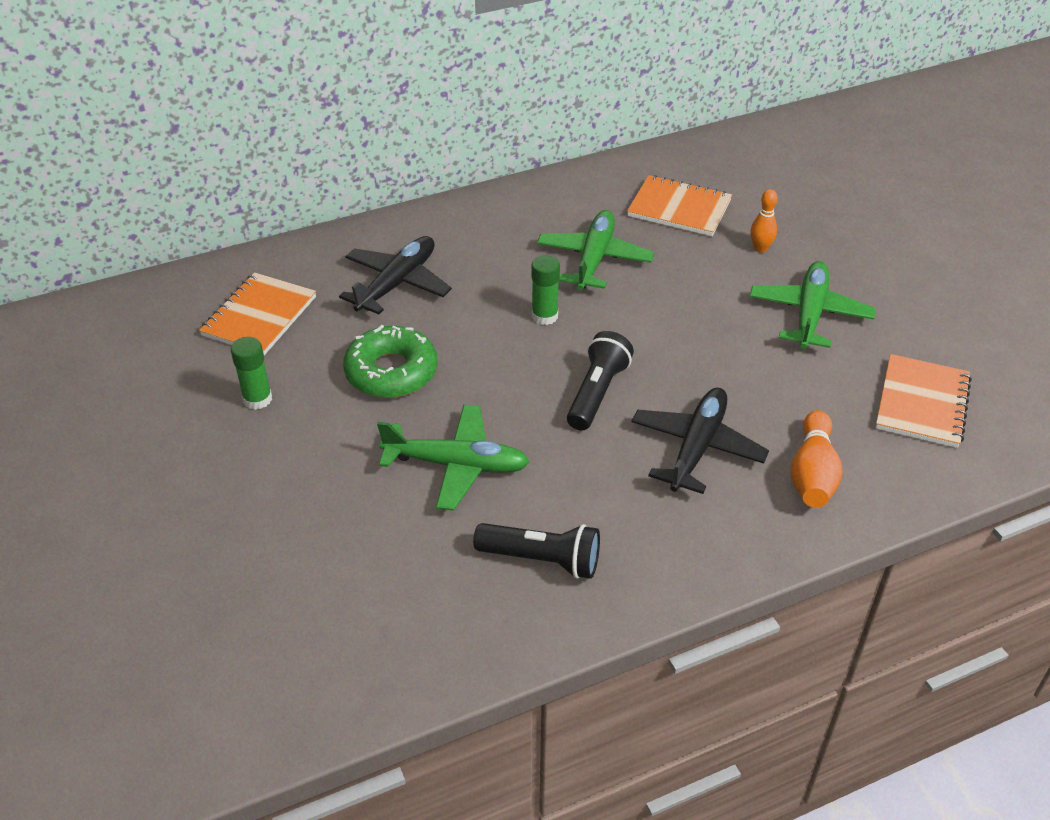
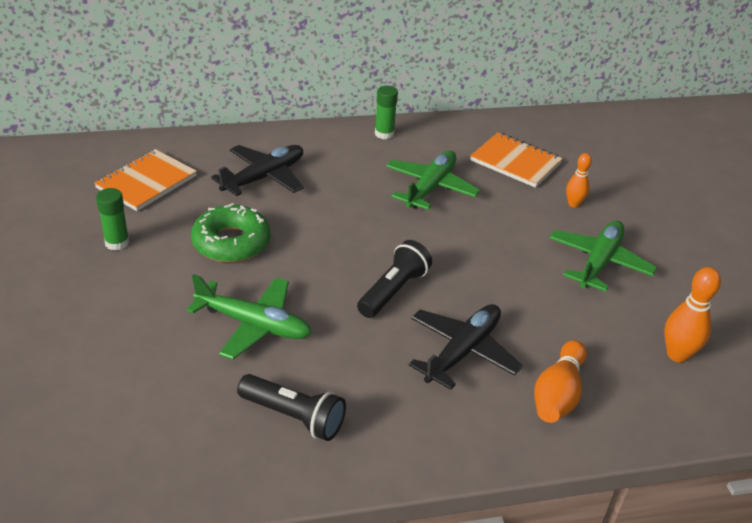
camera: 10 degrees right, 5 degrees down
(544, 316) = (373, 223): green glue stick -> green glue stick (384, 134)
(922, 403) = (677, 355): orange notebook -> orange bowling pin

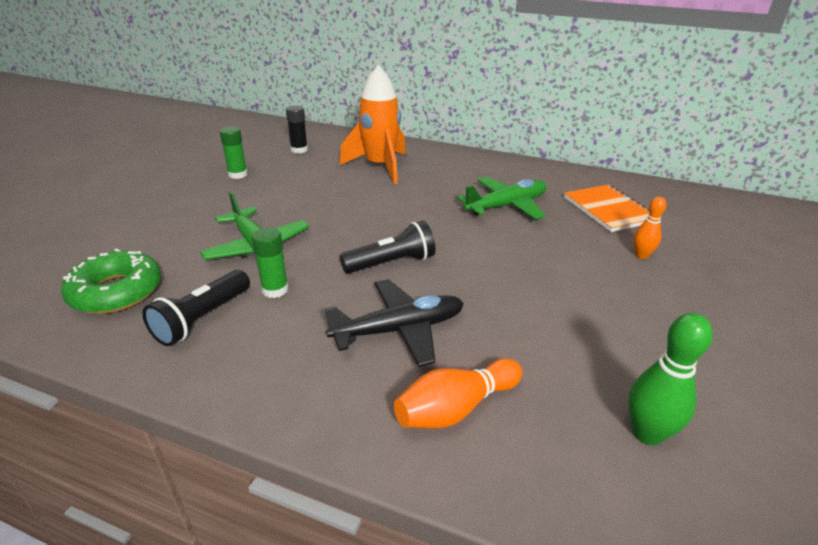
camera: 35 degrees right, 5 degrees down
(146, 182) = (299, 150): orange notebook -> black glue stick
(231, 242) = (308, 195): green donut -> green donut (116, 292)
(264, 177) = (380, 167): black plane -> orange rocket
(294, 416) = (202, 319): black flashlight -> black flashlight turned 60 degrees clockwise
(384, 134) = (505, 165): green glue stick -> green glue stick (275, 290)
(599, 262) = (625, 310): green plane -> none
(677, 355) = (647, 433): orange bowling pin -> green bowling pin

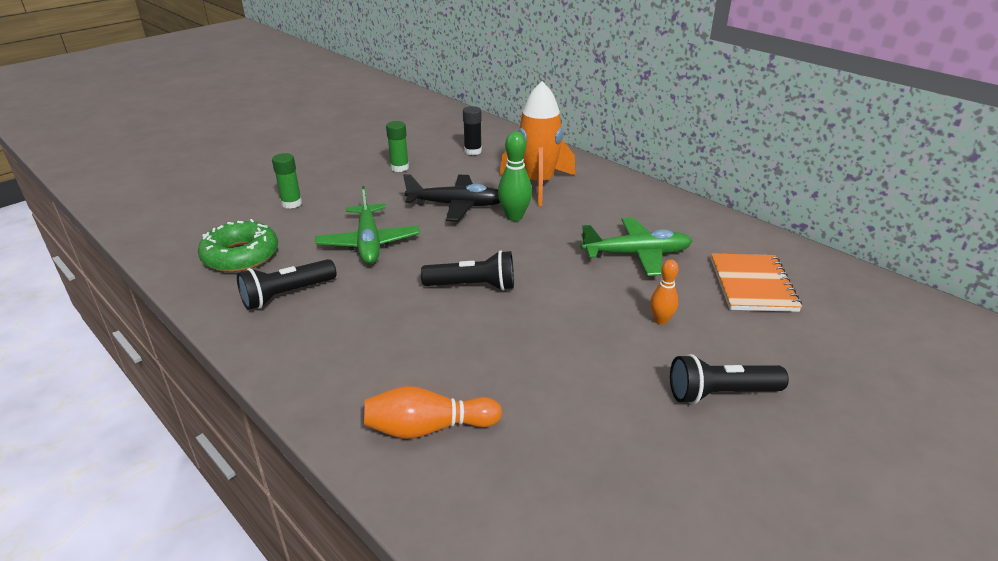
camera: 25 degrees right, 0 degrees up
(275, 290) = (357, 285): green glue stick -> green glue stick (291, 203)
(399, 330) = (433, 348): black plane -> black plane (456, 205)
(641, 255) = (742, 343): orange bowling pin -> orange bowling pin (661, 320)
(647, 433) = (579, 507): green bowling pin -> green bowling pin (514, 216)
(662, 298) = (721, 394): none -> black flashlight

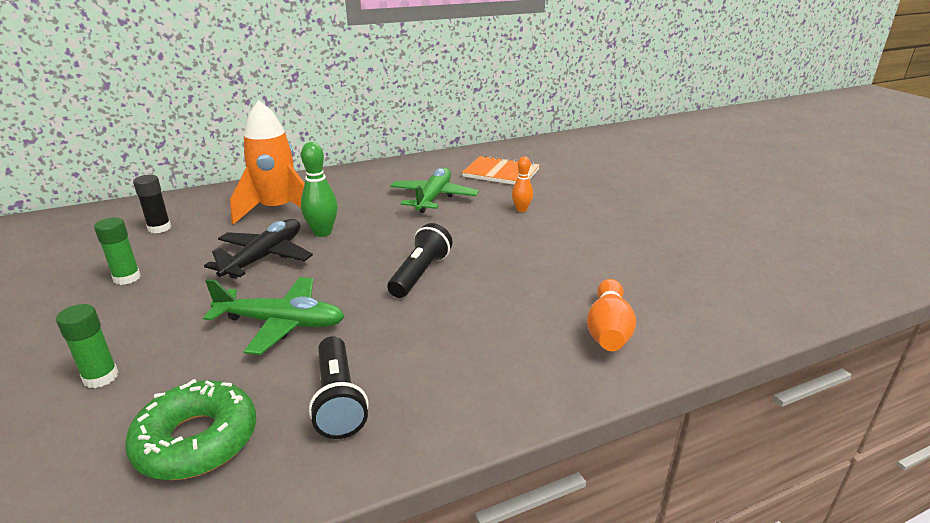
camera: 70 degrees left, 5 degrees down
(721, 394) = (606, 211): black flashlight -> none

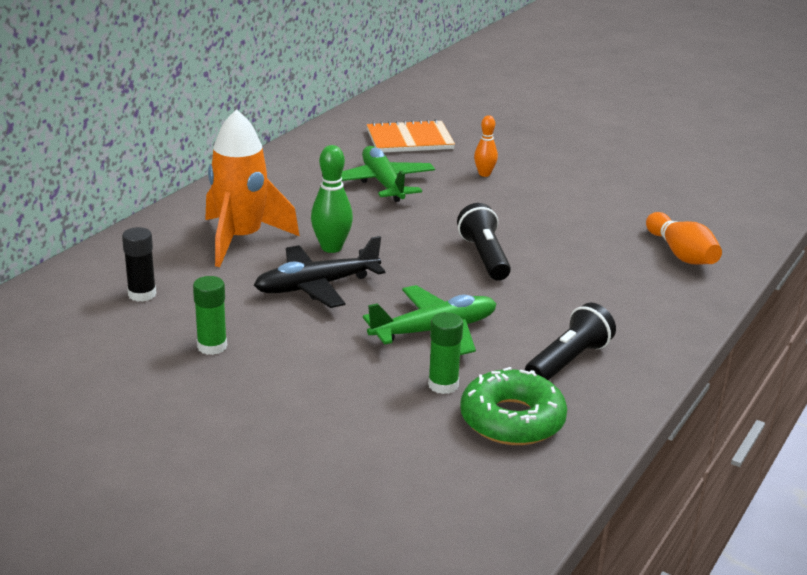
camera: 35 degrees left, 0 degrees up
(101, 377) = (357, 417): green glue stick -> green glue stick (443, 385)
(264, 257) = (316, 286): black plane -> black plane turned 105 degrees counterclockwise
(338, 400) = (568, 361): black flashlight -> black flashlight turned 90 degrees counterclockwise

